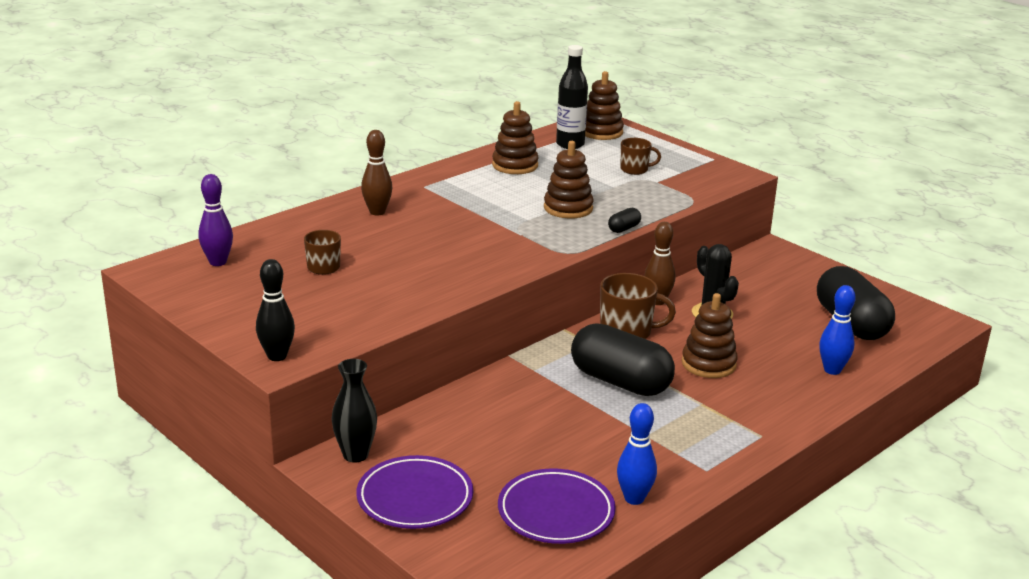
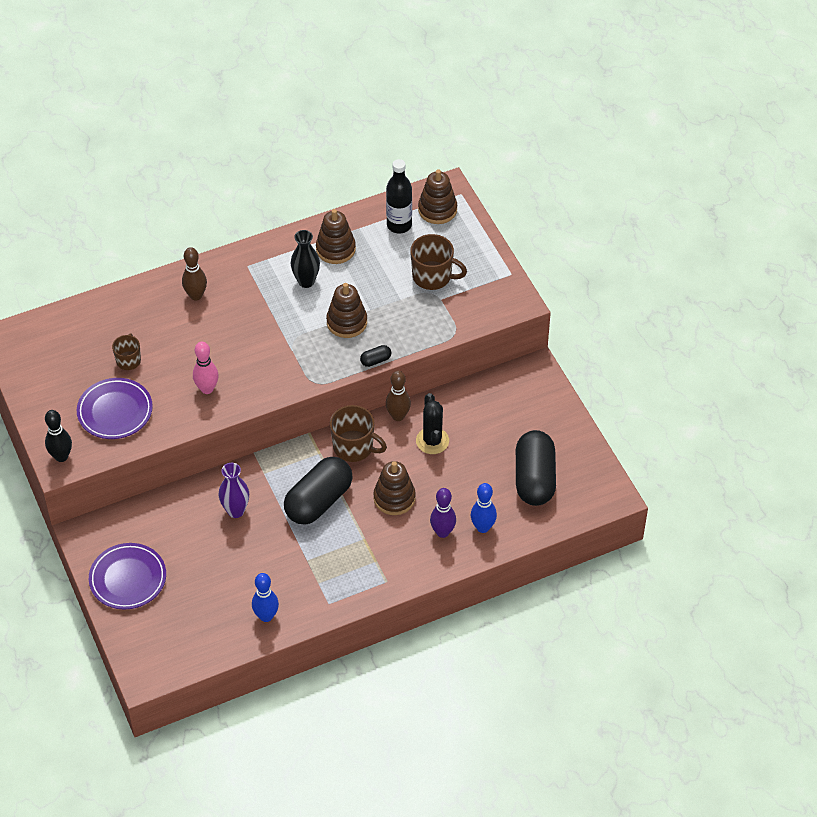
camera: 20 degrees right, 25 degrees up
(218, 262) = (57, 337): purple bowling pin -> purple bowling pin (442, 532)
(355, 455) = (106, 529): black vase -> black vase (306, 281)
(439, 275) = (207, 389): none -> pink bowling pin
(521, 407) = (235, 511): none -> purple vase
(556, 512) = (210, 614): purple plate -> purple plate (115, 411)
(620, 382) = (319, 501): black capsule -> black capsule turned 75 degrees clockwise
(635, 169) = (433, 276): brown mug -> brown mug, size x1.62

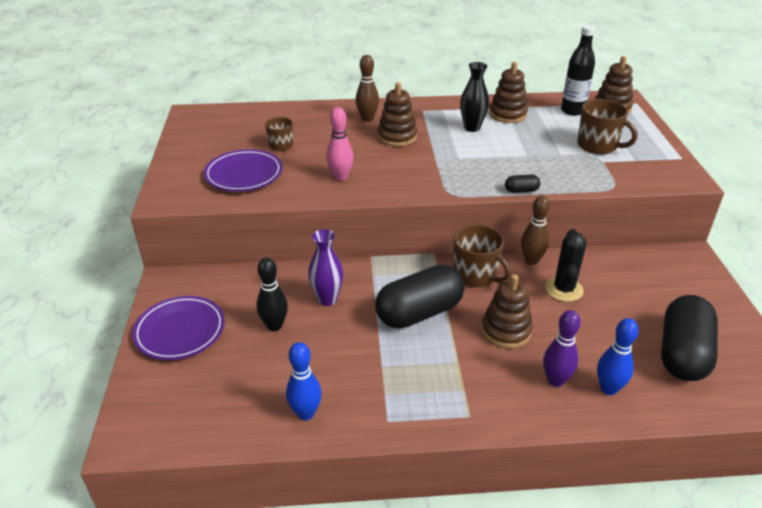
camera: 20 degrees right, 15 degrees down
(61, 456) = (169, 194): black bowling pin -> black bowling pin (274, 326)
(347, 322) = (501, 159): brown stacking toy -> brown stacking toy (397, 137)

